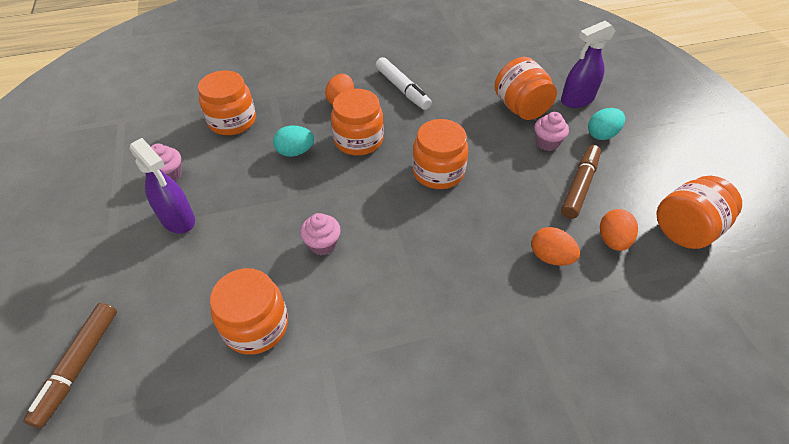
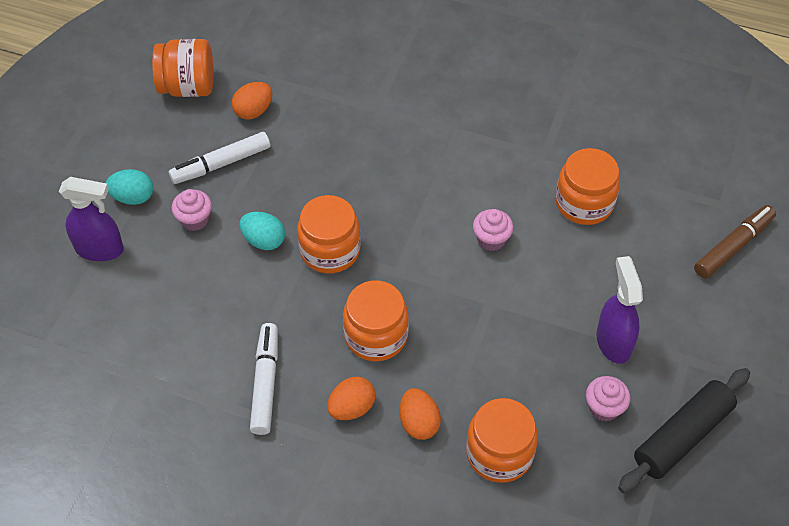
camera: 145 degrees left, 5 degrees up
(102, 185) = (682, 436): none -> black rolling pin
(295, 152) = (453, 360): turquoise egg -> turquoise egg (264, 240)
(520, 108) = (169, 275): orange jar -> none
(550, 257) = (316, 127): orange egg -> orange egg (419, 423)
(579, 186) = (221, 164): brown marker -> white marker

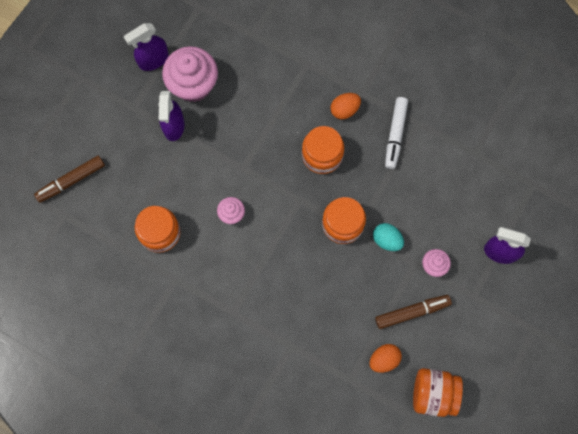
camera: 170 degrees left, 20 degrees up
(133, 197) = (477, 292): turquoise egg -> none
(221, 164) = (412, 312): white marker -> brown marker
(419, 423) = (306, 94): orange egg -> none
(499, 453) = (262, 68): orange jar -> none
(604, 407) = (193, 85): pink cupcake -> pink cupcake, size x2.02
(682, 436) = (153, 60): black rolling pin -> purple spray bottle

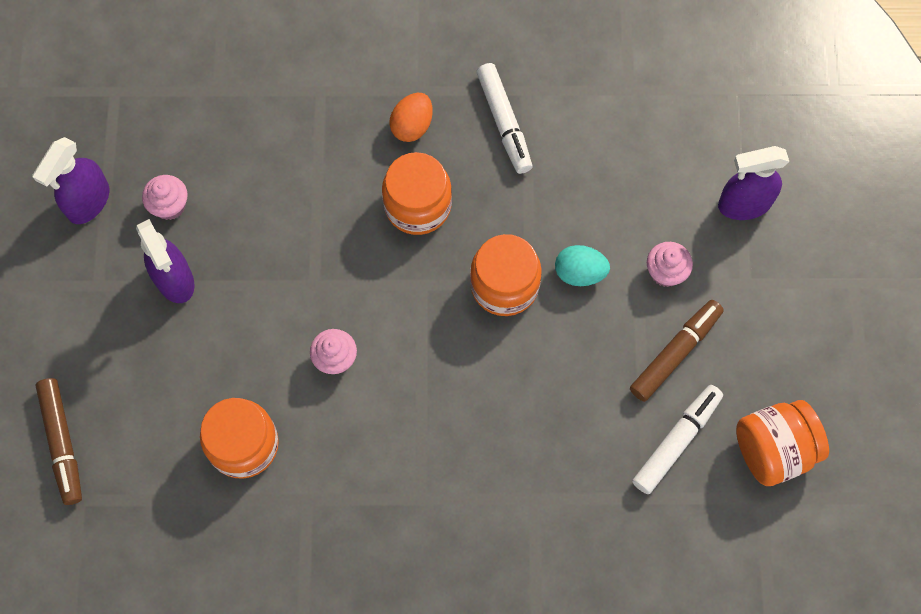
camera: 30 degrees left, 5 degrees down
(71, 181) = (62, 443): brown marker -> brown marker turned 45 degrees counterclockwise
(193, 85) = (170, 206): pink cupcake -> pink cupcake, size x0.49
(384, 359) = (676, 441): orange egg -> white marker

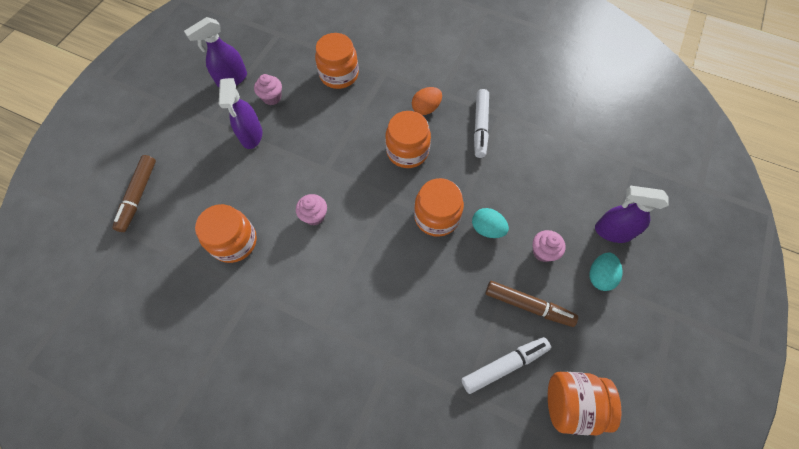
camera: 25 degrees right, 5 degrees down
(252, 124) = (339, 75): none -> orange jar
(675, 353) = (528, 305): brown marker -> brown marker turned 45 degrees clockwise
(749, 273) = (599, 276): none -> turquoise egg

